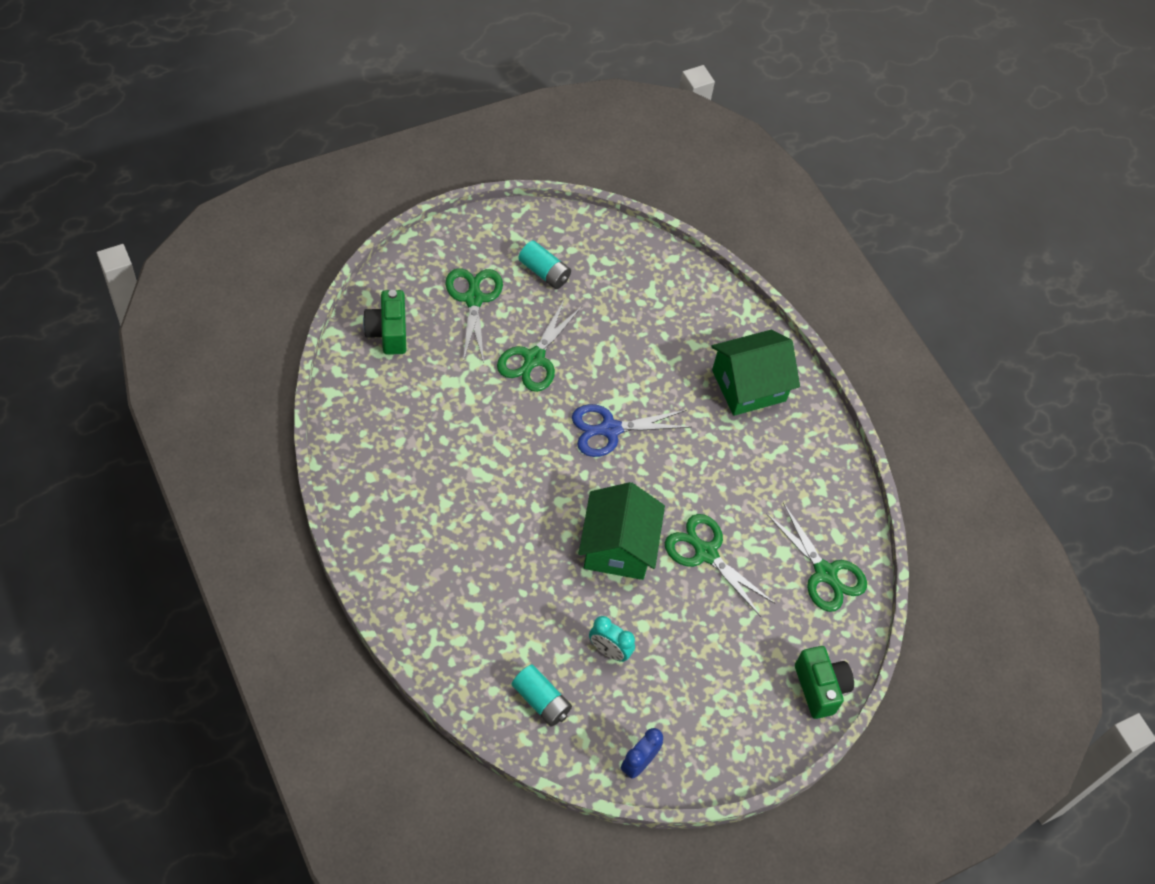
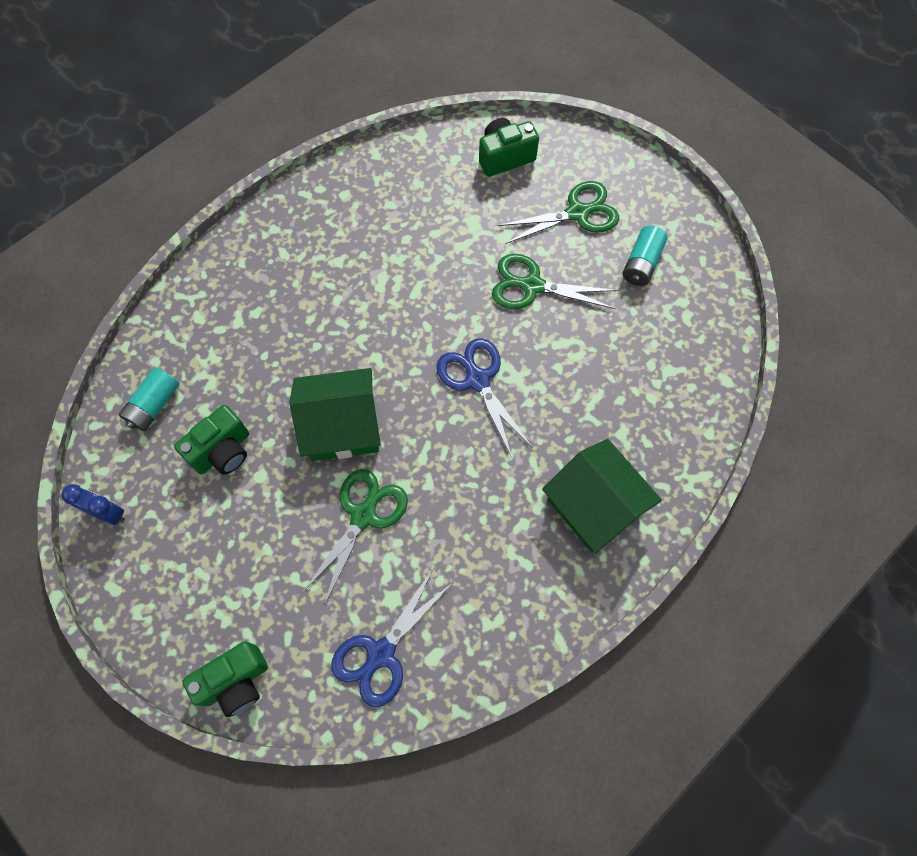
camera: 80 degrees right, 10 degrees up
(609, 650) = (223, 451): turquoise clock -> green camera
(825, 573) = (381, 653): green scissors -> blue scissors

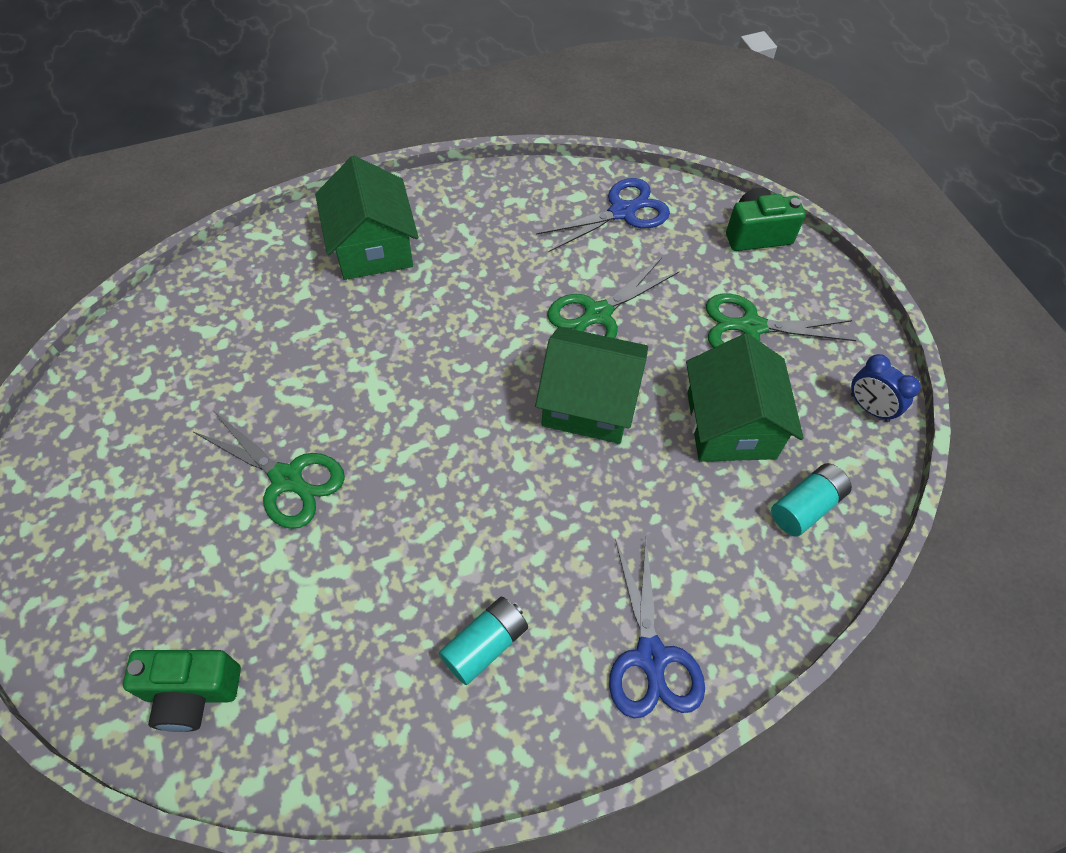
camera: 160 degrees left, 10 degrees down
(223, 451) = (731, 425): green camera -> green house
(477, 380) = (416, 396): blue scissors -> blue scissors (651, 657)
(577, 213) = (160, 556): green scissors -> green scissors (751, 327)
(641, 263) = (138, 455): turquoise battery -> turquoise battery (485, 645)

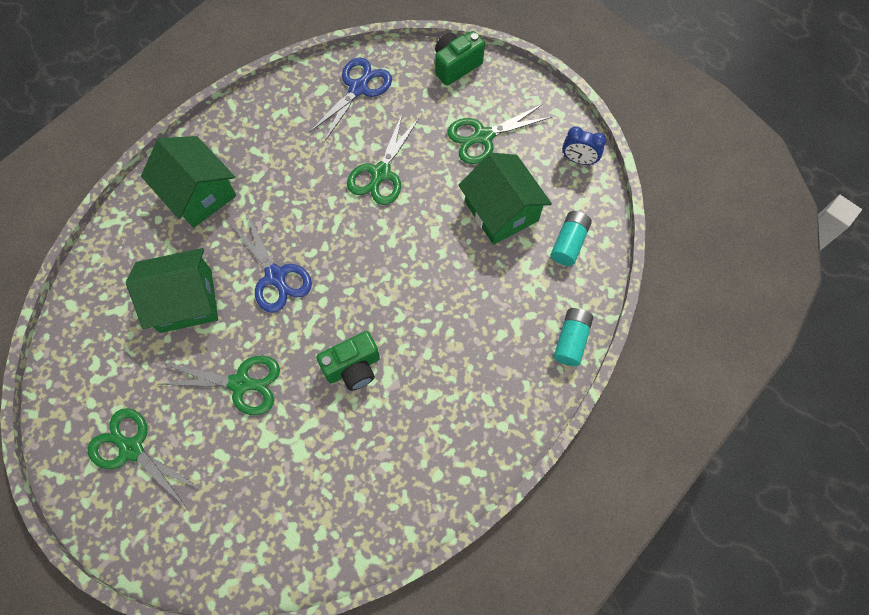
camera: 25 degrees left, 10 degrees up
(116, 493) = (132, 449): none -> green scissors
(192, 693) = (265, 541): green camera -> green camera (353, 367)
(485, 645) = (424, 421): turquoise battery -> turquoise battery (571, 340)
(588, 403) = (406, 238): green house -> green house (186, 301)
(651, 657) = (522, 379): blue scissors -> blue scissors (275, 276)

